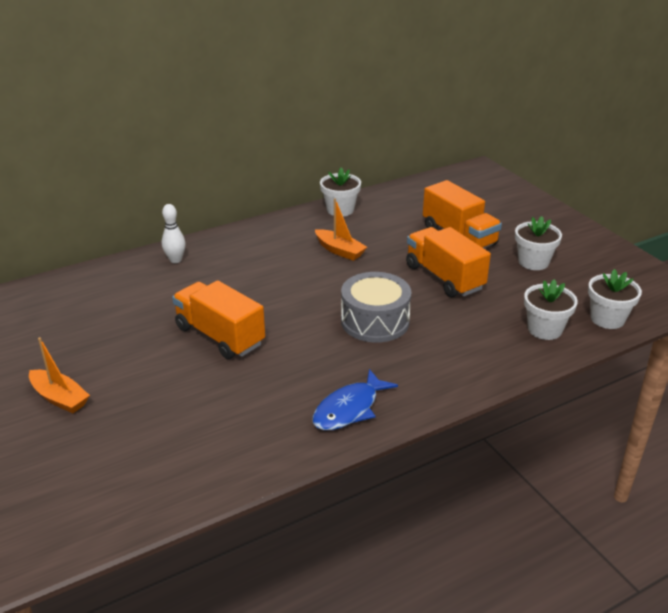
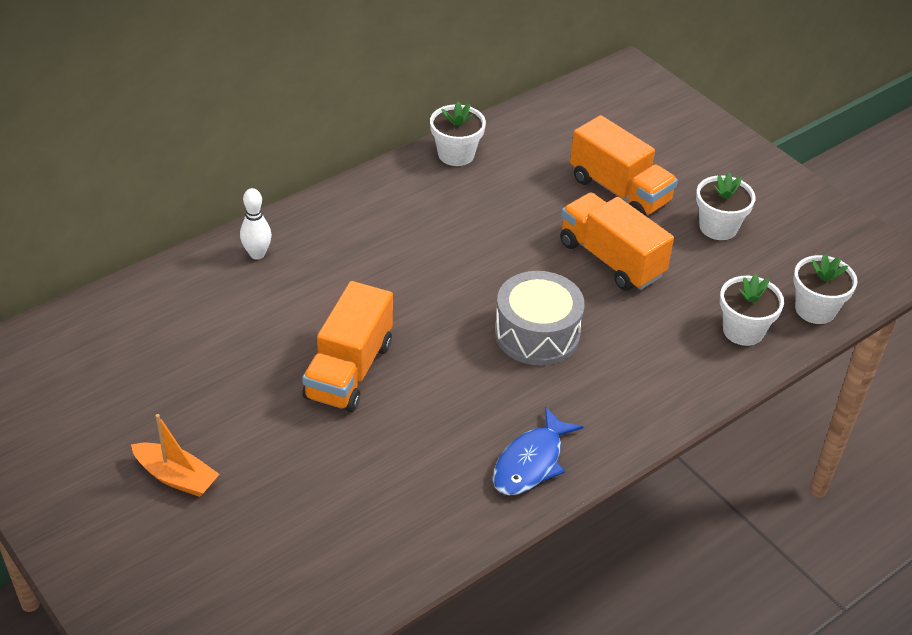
camera: 10 degrees left, 10 degrees up
(220, 336) = (349, 370): orange truck -> orange truck turned 105 degrees counterclockwise
(339, 250) = (470, 224): orange boat -> none

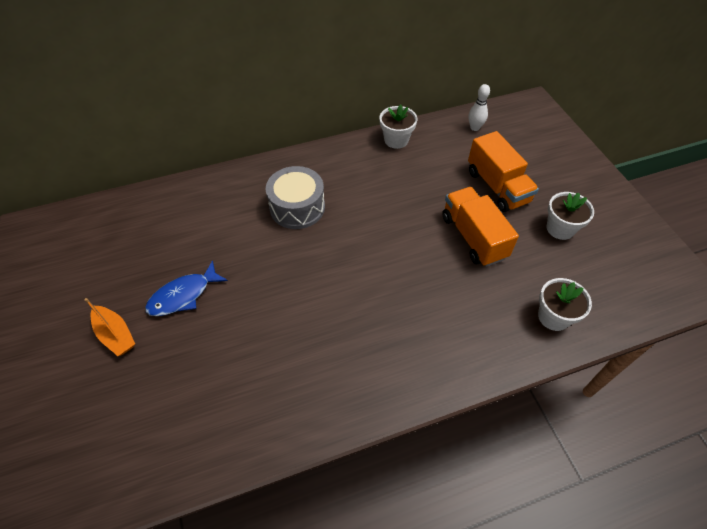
camera: 20 degrees right, 10 degrees up
(257, 254) = (242, 184): white bowling pin -> white bowling pin (475, 128)
(349, 370) = (261, 281): orange truck -> none
(531, 462) = (355, 389): blue fish -> blue fish (183, 295)
(537, 334) = (399, 283): grey drum -> grey drum (297, 207)
(815, 309) = (616, 312): white flower pot -> none

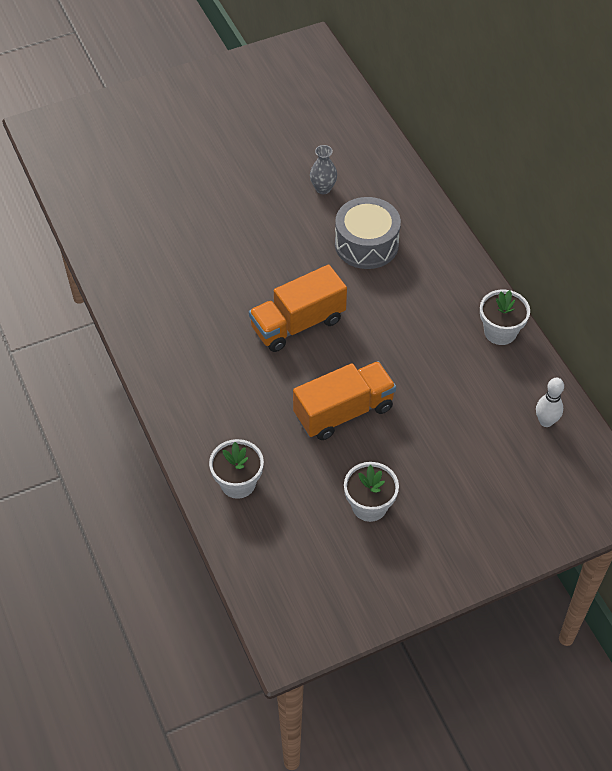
camera: 85 degrees right, 0 degrees up
(115, 335) = (196, 136): orange boat -> none
(183, 295) = (241, 172): blue fish -> none
(224, 232) = (323, 188): none -> grey vase
(497, 187) = (432, 441): orange truck -> orange truck (298, 324)

